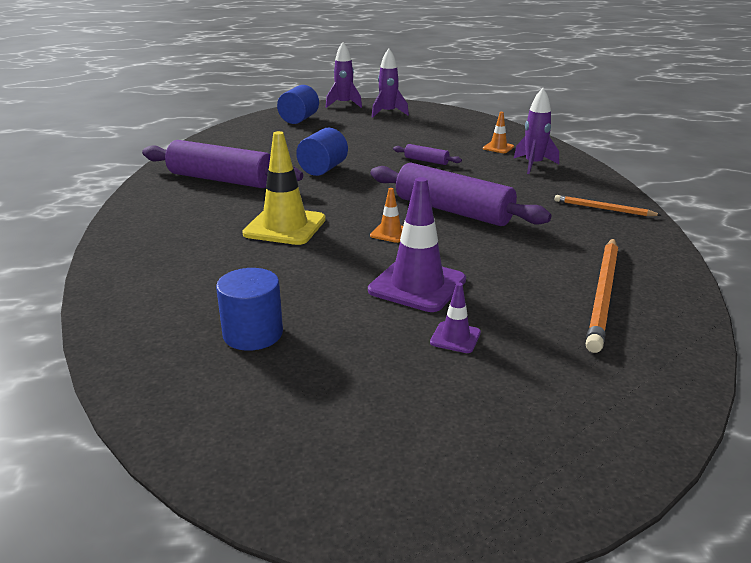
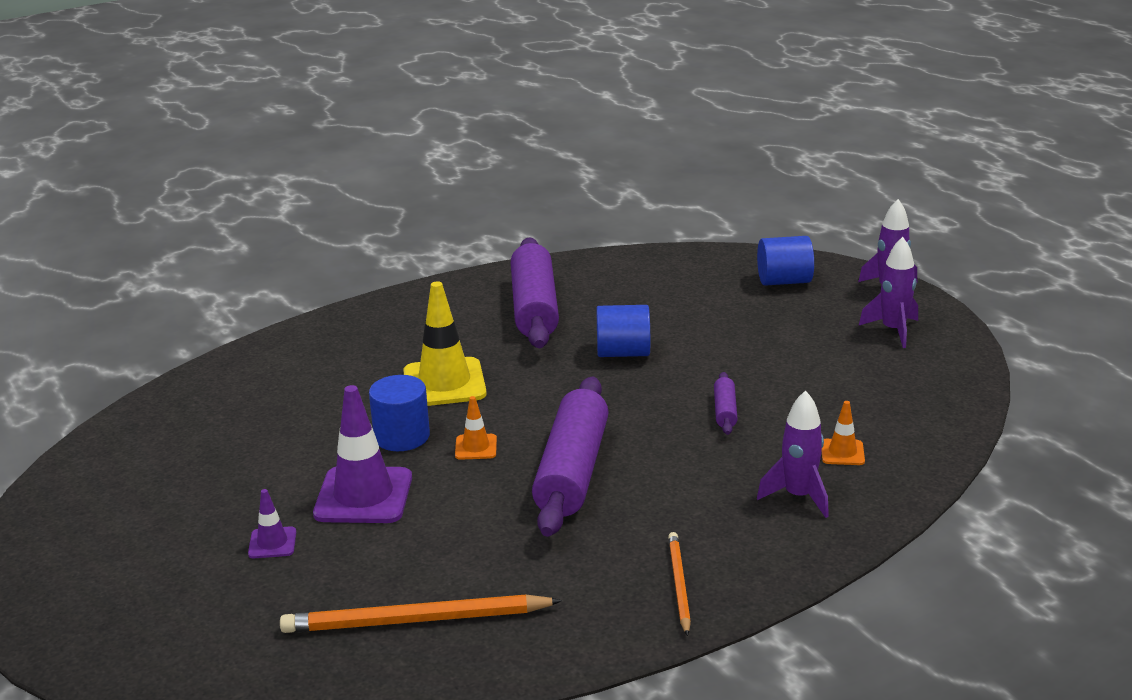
camera: 65 degrees right, 0 degrees up
(253, 334) = (226, 439): blue cylinder -> blue cylinder (402, 436)

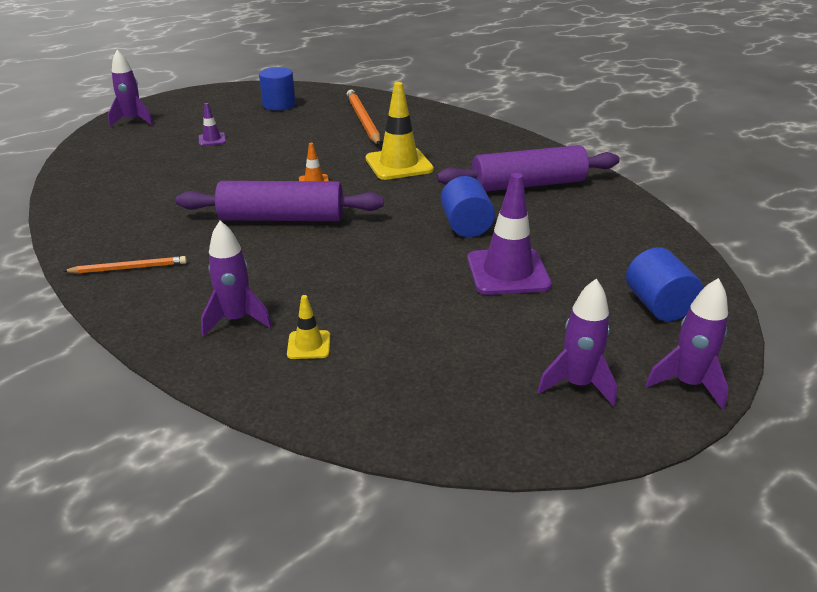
camera: 80 degrees right, 5 degrees up
(124, 644) = (133, 121): none -> purple rocket
(363, 496) = (257, 156): purple traffic cone -> purple traffic cone (508, 272)
(402, 436) = (327, 159): blue cylinder -> blue cylinder (279, 105)
(416, 620) = (124, 184): orange pencil -> orange pencil (363, 120)
(725, 411) = (377, 278): purple rolling pin -> none
(842, 452) = (309, 345): orange traffic cone -> yellow traffic cone

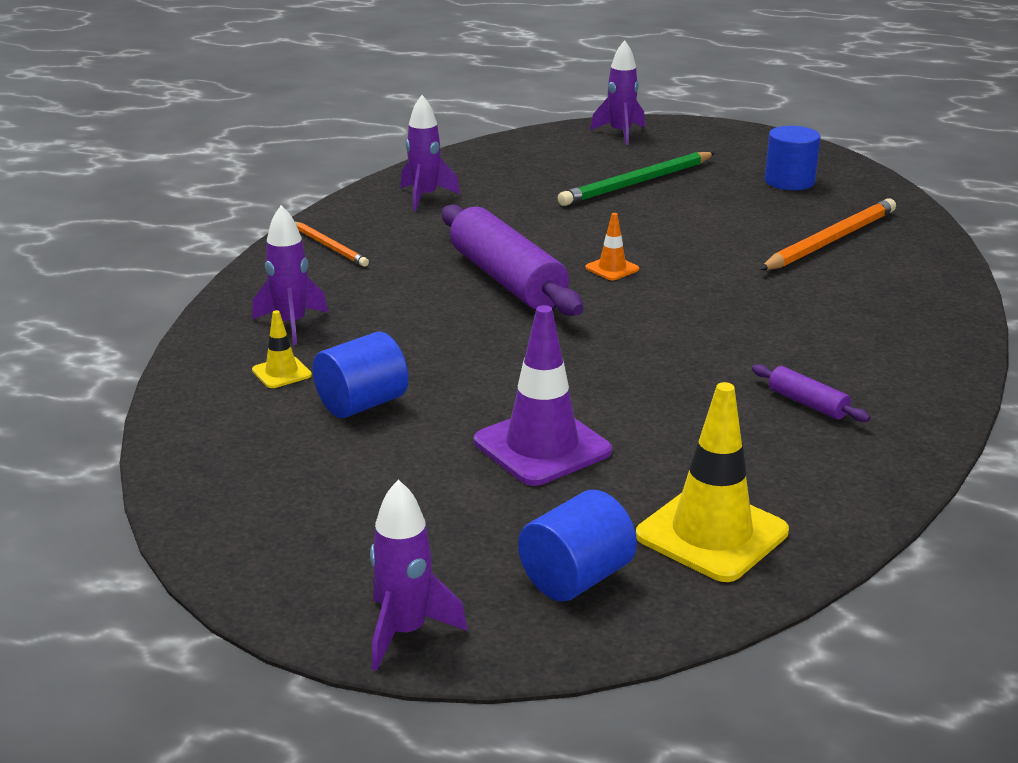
camera: 60 degrees right, 5 degrees down
(212, 139) = (637, 183): purple traffic cone -> green pencil
(399, 164) = (735, 301): yellow traffic cone -> yellow traffic cone (711, 534)
(466, 226) = (625, 389): blue cylinder -> blue cylinder (362, 404)
(528, 184) = (807, 403): purple rolling pin -> purple rolling pin, size x0.44
(577, 384) = (339, 549): purple rocket -> purple rocket (425, 197)

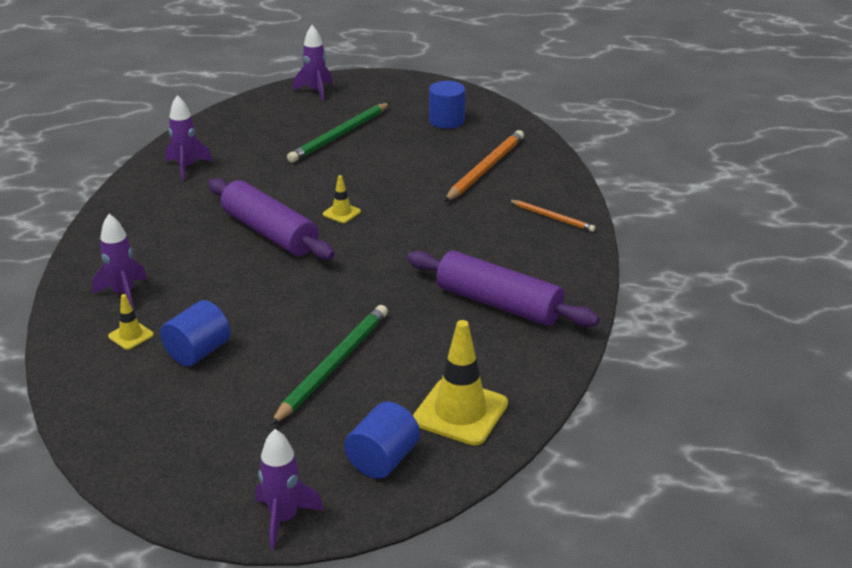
camera: 15 degrees left, 5 degrees up
(330, 246) = (129, 221): orange pencil -> orange pencil (552, 217)
(542, 446) = (333, 365): purple traffic cone -> green pencil
(612, 268) = (341, 213): orange traffic cone -> yellow traffic cone
(807, 403) = (498, 304): purple rolling pin -> purple rolling pin, size x2.28

